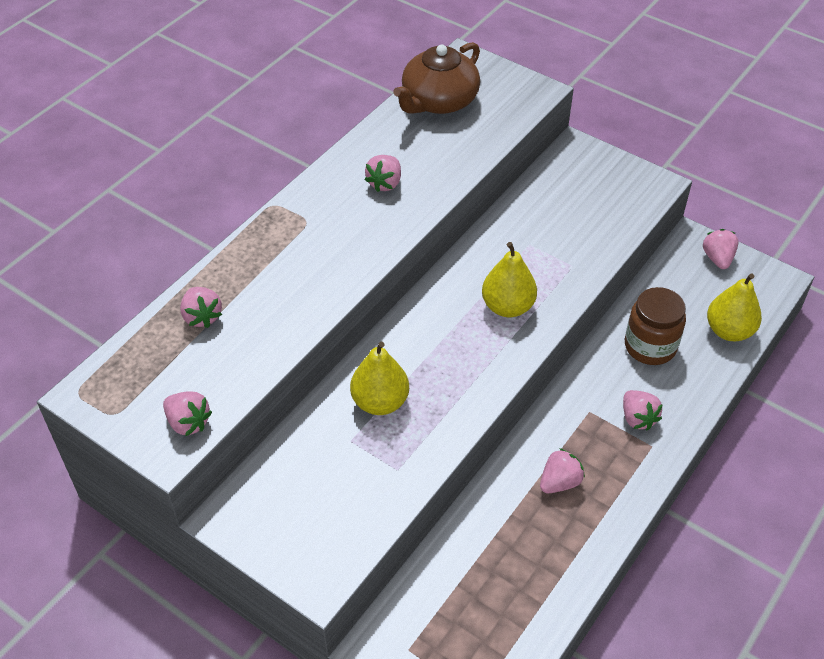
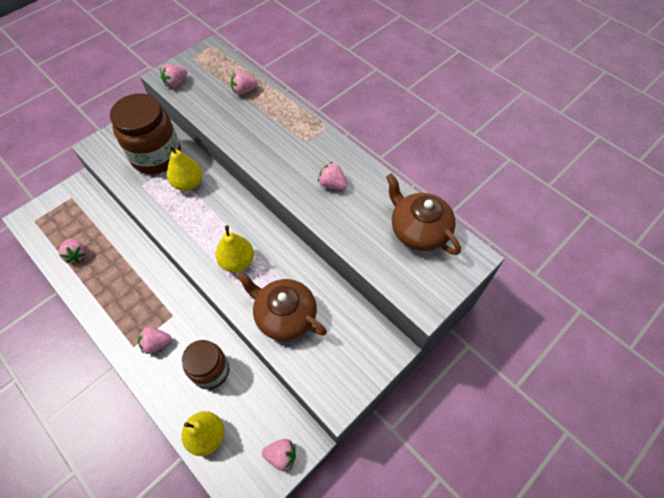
camera: 100 degrees right, 10 degrees up
(327, 466) = (156, 156): none -> brown jar
(559, 482) = (130, 285): pink strawberry -> pink strawberry (76, 254)
(570, 243) = (285, 315): none -> brown teapot

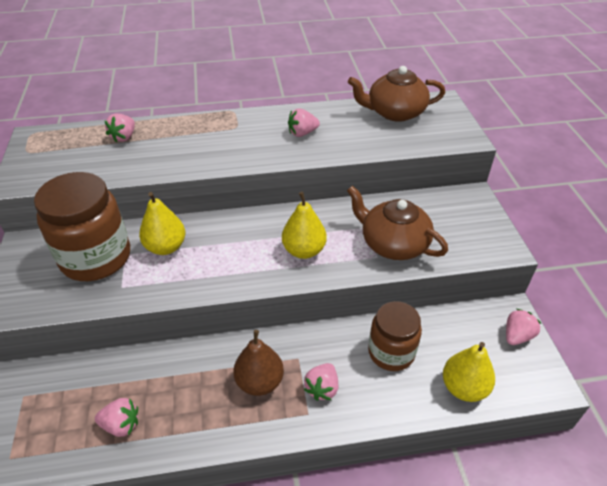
camera: 55 degrees left, 15 degrees down
(142, 305) = (259, 382): none -> brown pear
(176, 83) = (43, 176): pink strawberry -> none
(285, 315) = (393, 243): brown teapot -> brown teapot turned 60 degrees clockwise

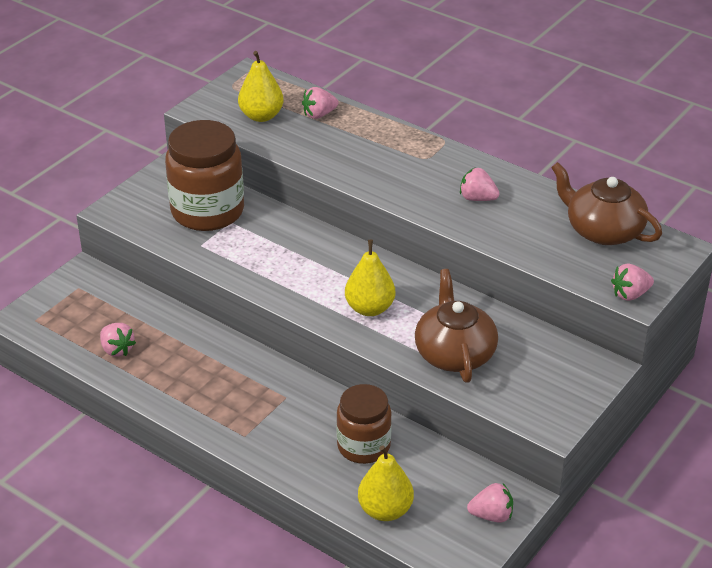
camera: 45 degrees right, 5 degrees down
(166, 247) = (266, 235): yellow pear -> yellow pear (261, 116)
(259, 382) = (237, 391): brown pear -> none
(322, 388) = (276, 428): pink strawberry -> pink strawberry (630, 294)

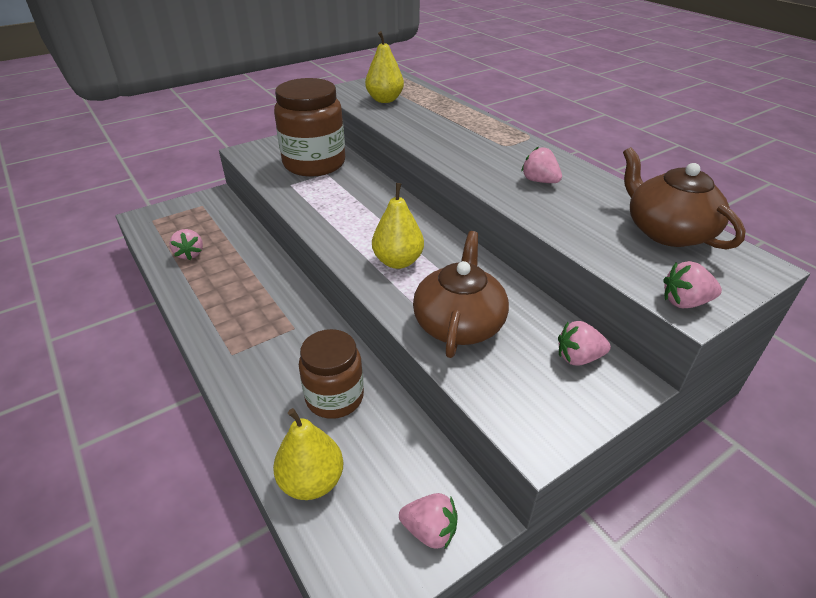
camera: 20 degrees right, 0 degrees up
(319, 114) = (431, 105): pink strawberry -> pink strawberry (578, 358)

